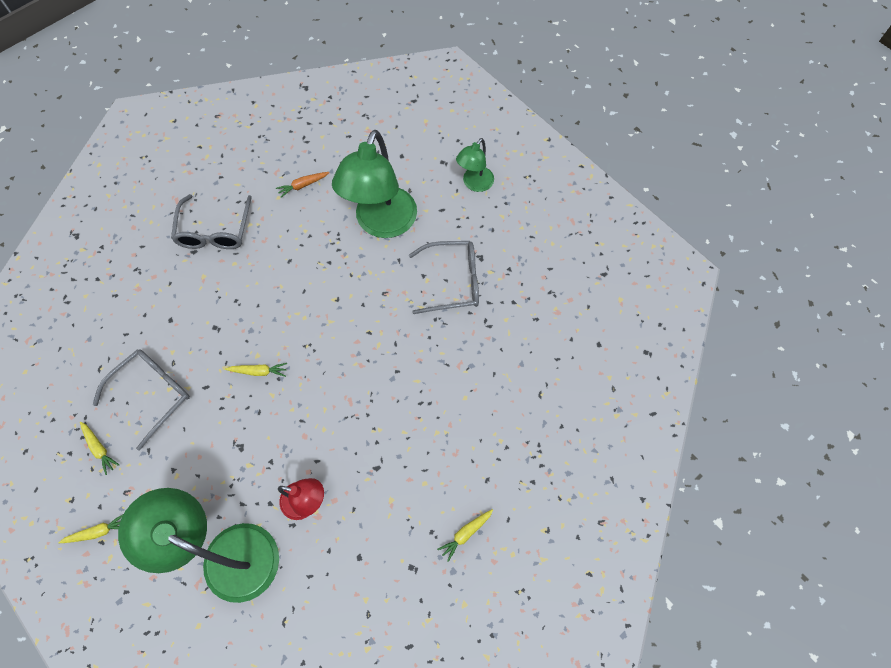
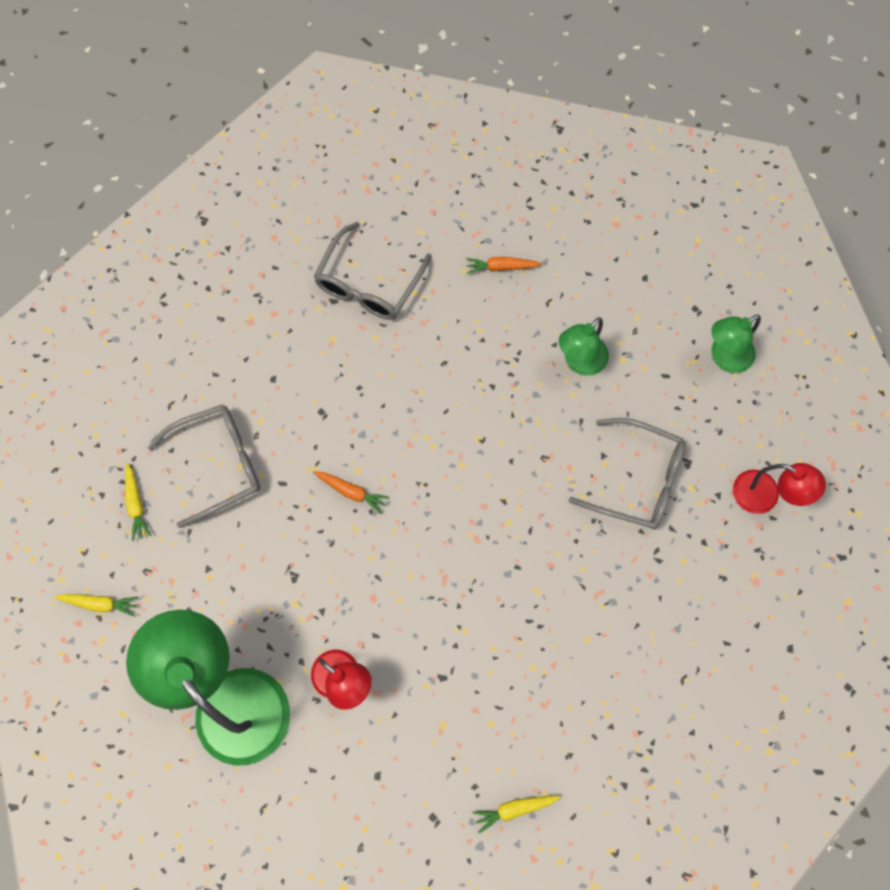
camera: 25 degrees right, 5 degrees up
(258, 371) = (351, 492): yellow carrot -> orange carrot
(382, 224) = (580, 362): green lamp -> green lamp, size x0.52
(539, 257) = (765, 496): none -> red lamp

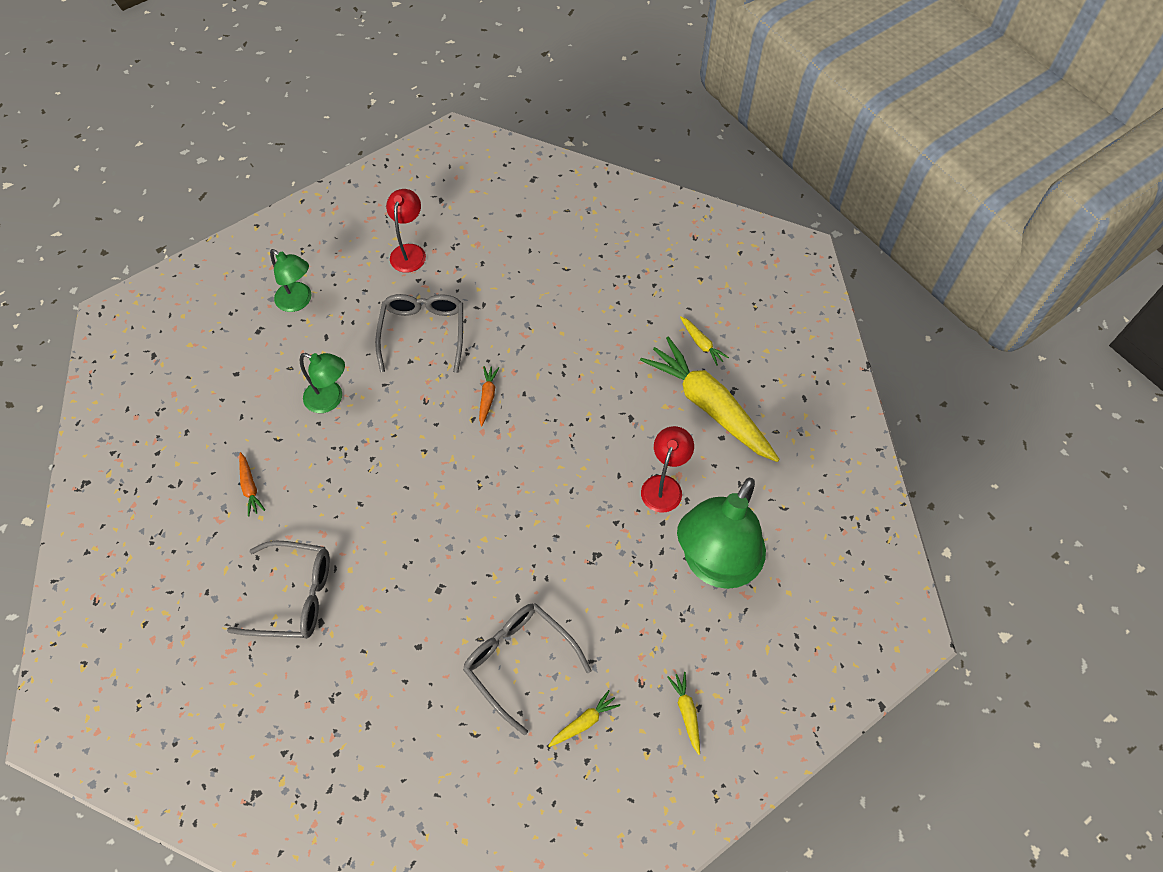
camera: 110 degrees left, 10 degrees down
(351, 492) = (505, 536): orange carrot -> orange carrot (487, 397)
(423, 779) = (709, 406): none -> yellow carrot

